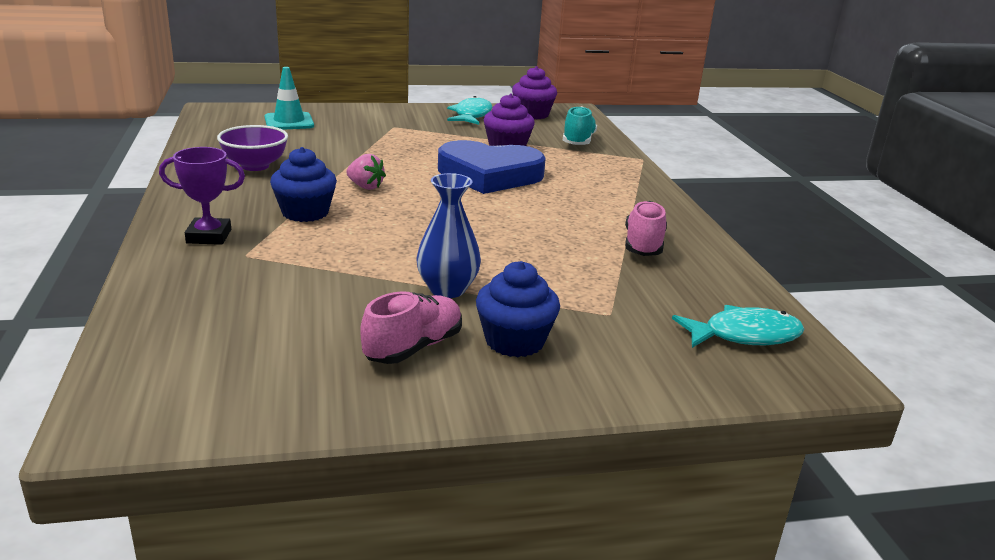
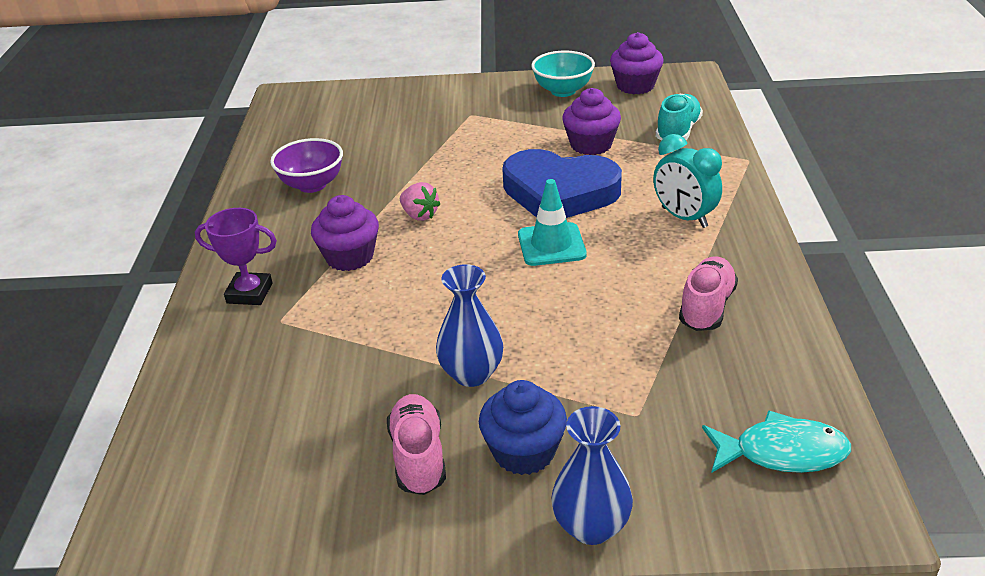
camera: 15 degrees right, 10 degrees up
(289, 122) = (359, 112): turquoise traffic cone -> turquoise traffic cone (551, 245)
(305, 213) = (349, 257): blue cupcake -> purple cupcake
(413, 347) = (418, 457): pink shoe -> pink shoe turned 60 degrees counterclockwise
(471, 115) = (563, 91): turquoise fish -> turquoise bowl
(596, 391) = (591, 527): none -> blue vase
(603, 191) = (684, 217): none -> turquoise clock

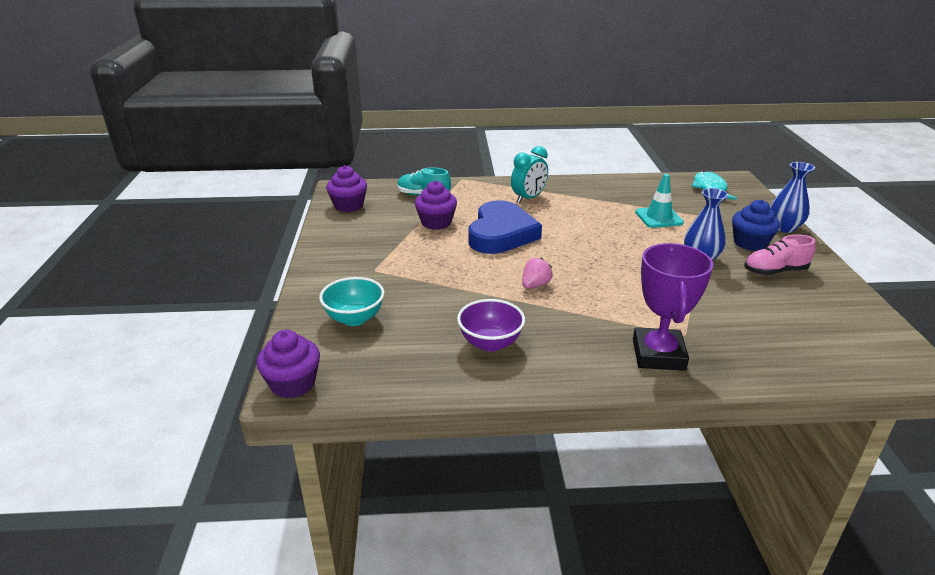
camera: 95 degrees left, 5 degrees down
(249, 293) = (658, 355): purple trophy -> purple trophy, size x1.55
(349, 257) = (597, 311): purple cupcake -> purple cupcake (293, 384)
(551, 245) = (565, 236): turquoise traffic cone -> turquoise traffic cone (659, 217)
(563, 91) = (346, 232): turquoise bowl -> turquoise bowl (354, 318)
(706, 307) = (614, 197): pink shoe -> none

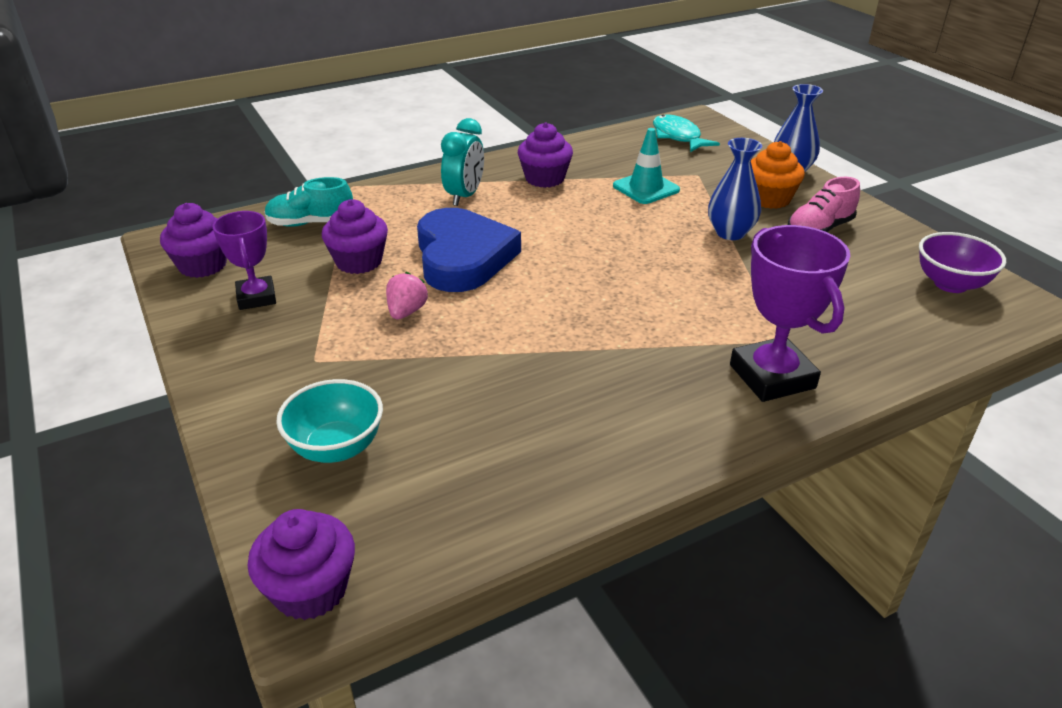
camera: 25 degrees left, 5 degrees up
(365, 229) = (256, 297): none -> purple trophy
(490, 343) = (559, 425): purple bowl -> purple bowl (950, 284)
(535, 285) = (559, 322): pink strawberry -> pink strawberry (406, 312)
(590, 198) = (544, 179): none -> purple cupcake
(750, 243) = (769, 199): blue cupcake -> orange cupcake

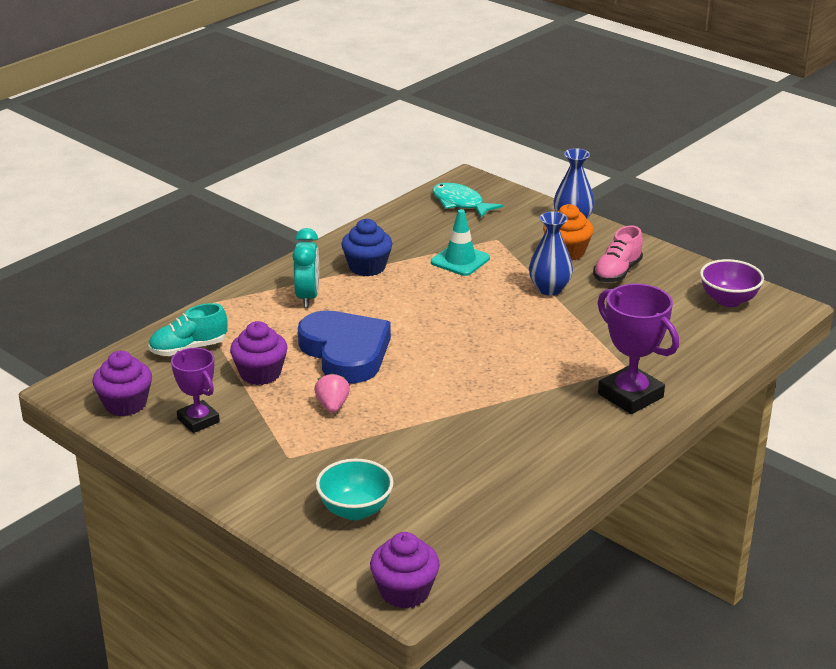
camera: 20 degrees left, 5 degrees down
(544, 179) = (367, 267): purple cupcake -> blue cupcake

